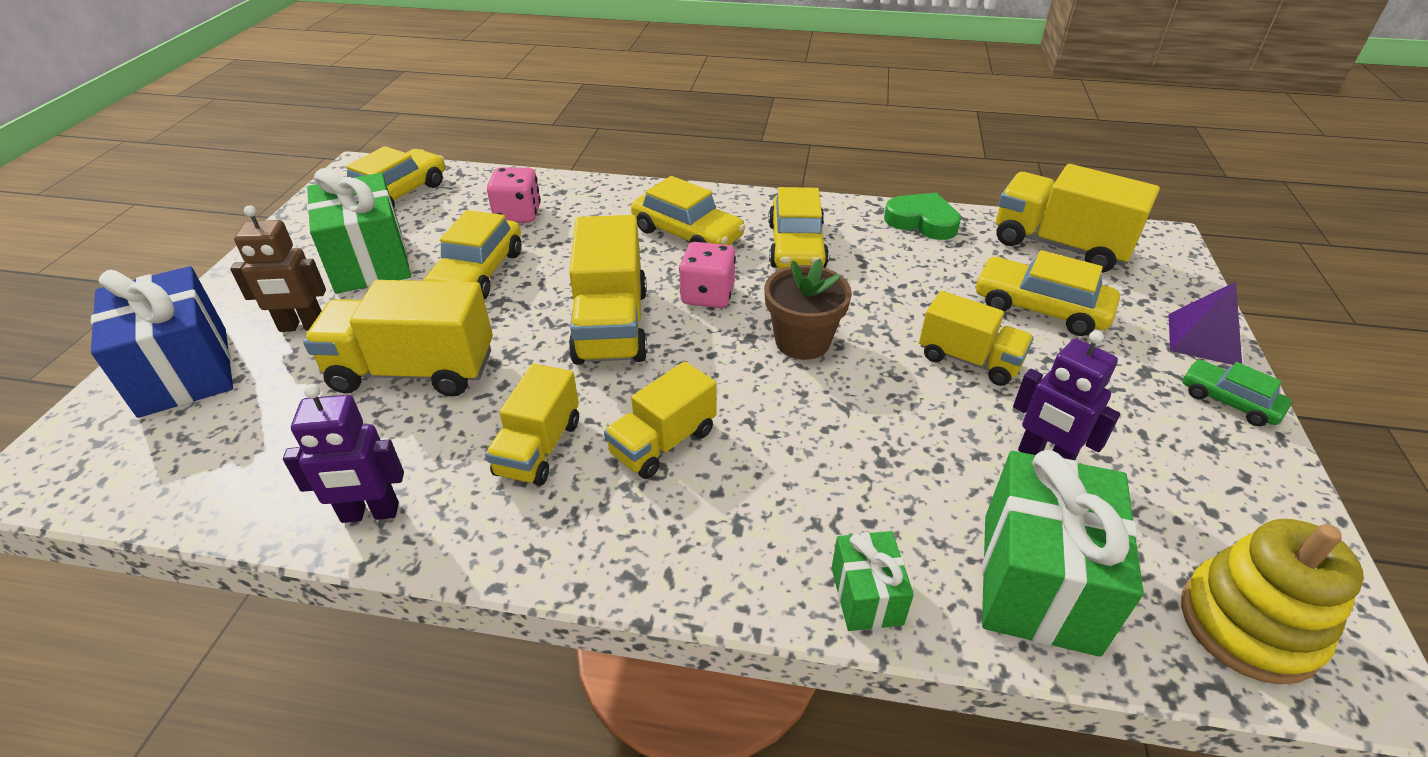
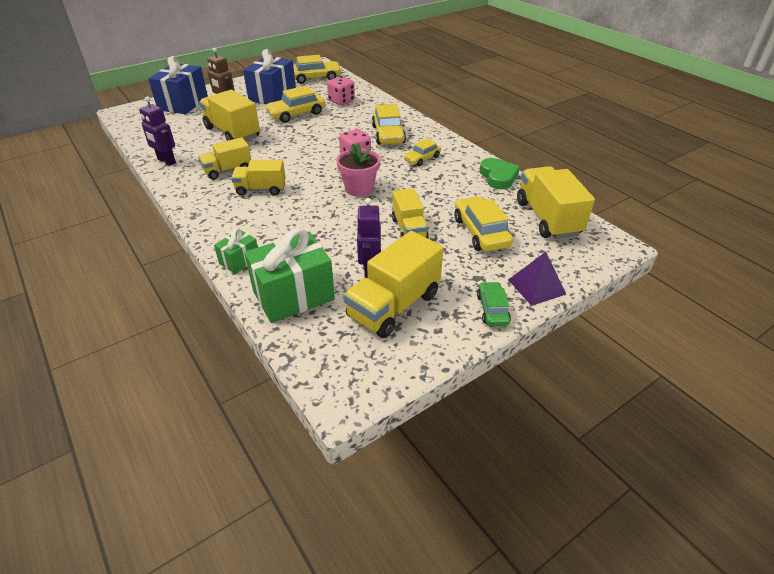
camera: 45 degrees right, 0 degrees up
(370, 261) = (272, 96): green gift -> blue gift
(611, 325) = (307, 150): yellow truck -> yellow truck (394, 306)
(796, 246) = (422, 158): yellow car -> yellow car, size x0.61
(802, 341) = (359, 188): brown flower pot -> pink flower pot
(1248, 624) = (335, 357): yellow stacking toy -> none

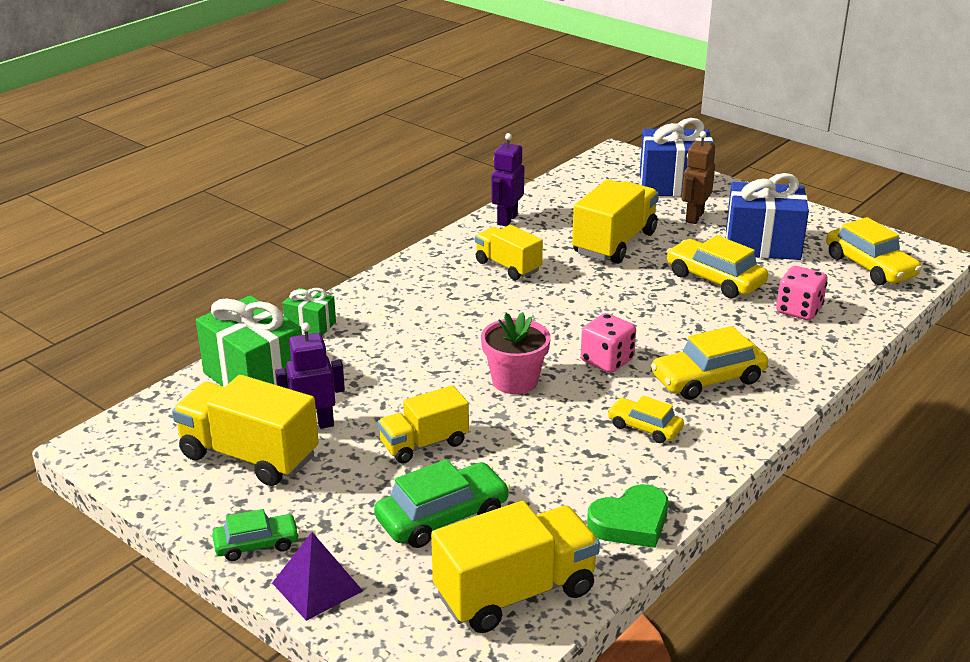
camera: 75 degrees right, 10 degrees down
(261, 189) = (472, 302): yellow truck -> none
(481, 232) = (442, 517): yellow car -> green car

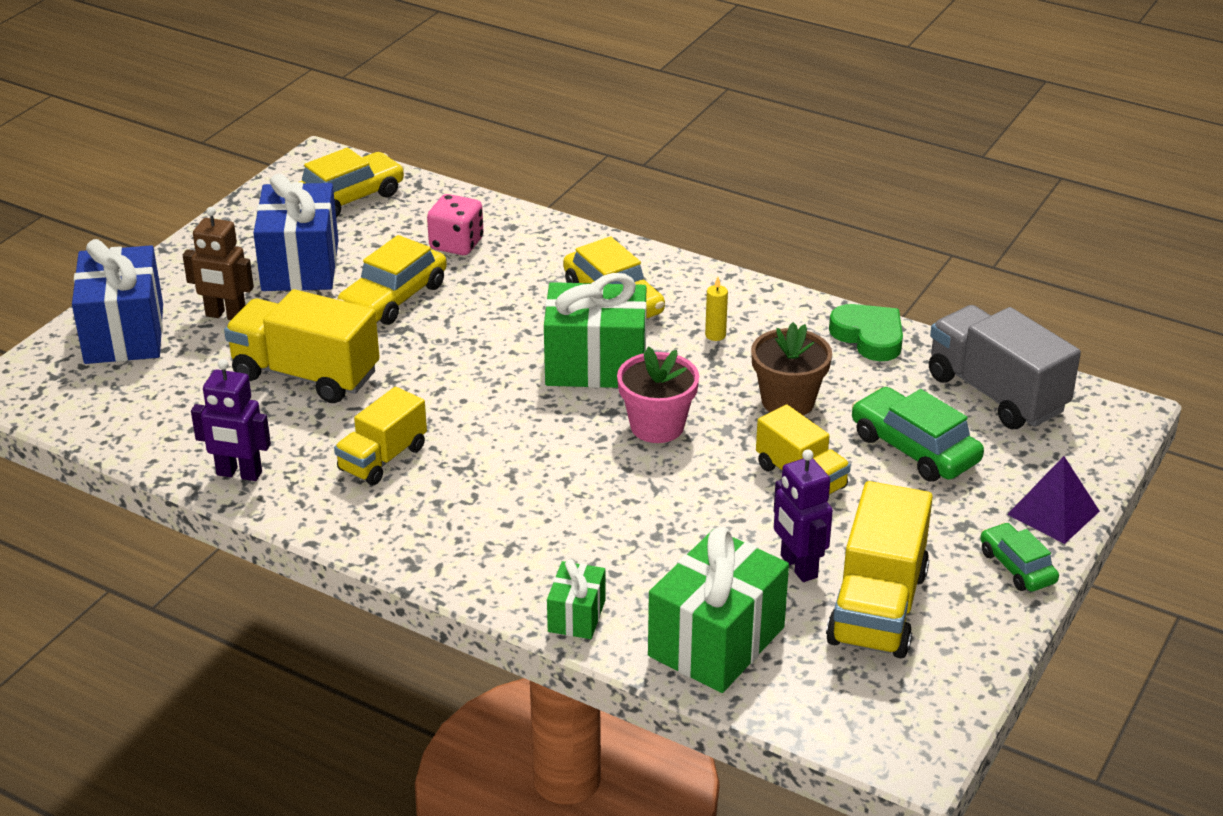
camera: 100 degrees left, 5 degrees up
(515, 593) = (996, 393): yellow truck -> grey truck
(533, 453) = (788, 401): none -> brown flower pot
(607, 361) = (596, 365): pink dice -> green gift
(644, 427) = (715, 335): yellow car -> yellow candle

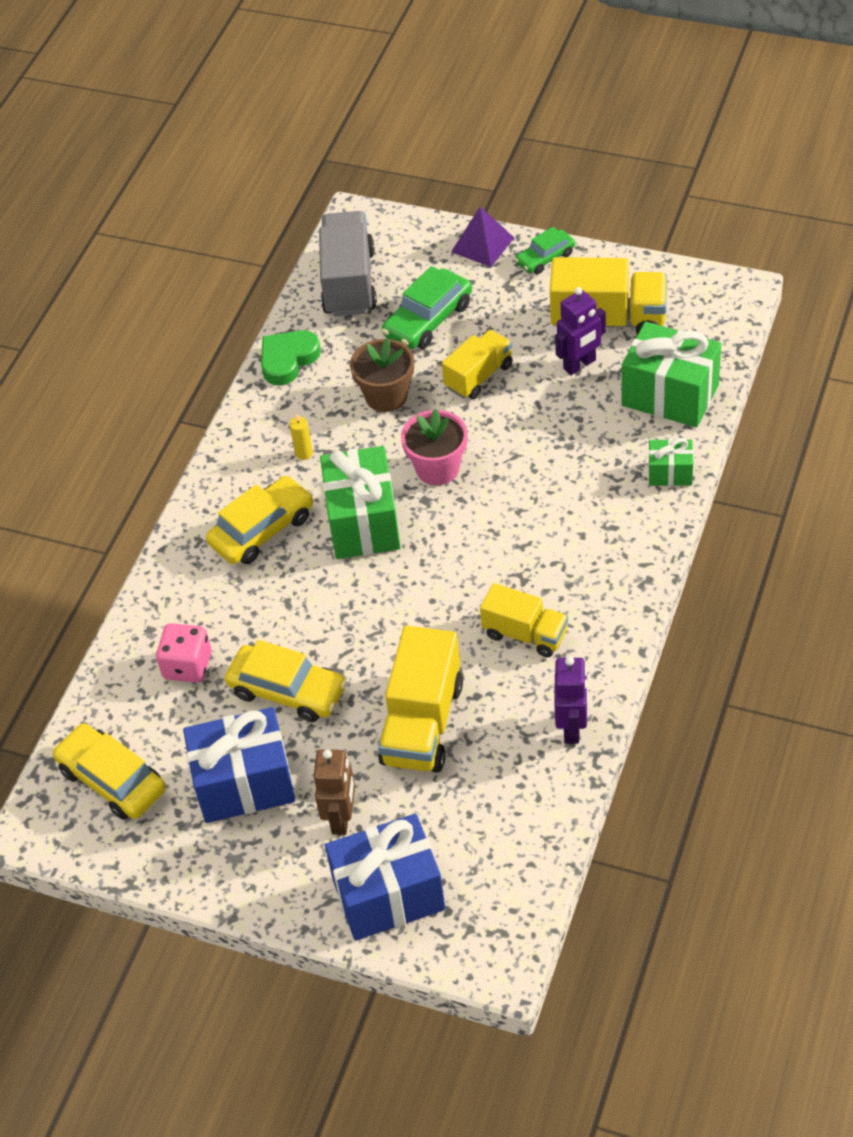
camera: 95 degrees left, 15 degrees up
(996, 393) = (349, 282): grey truck -> grey truck turned 135 degrees clockwise

